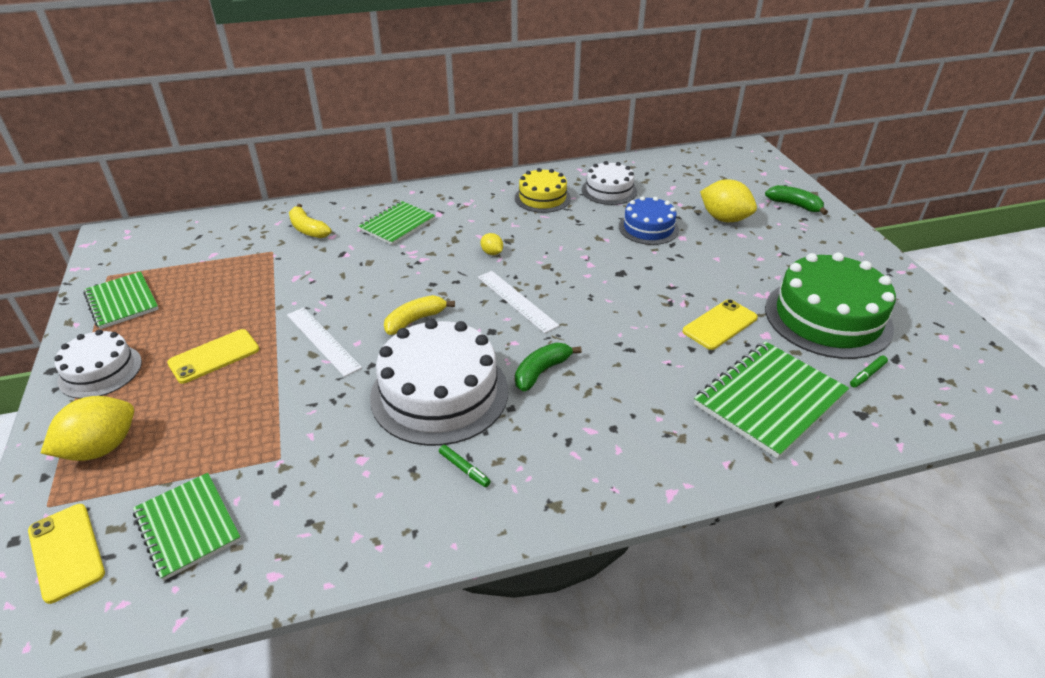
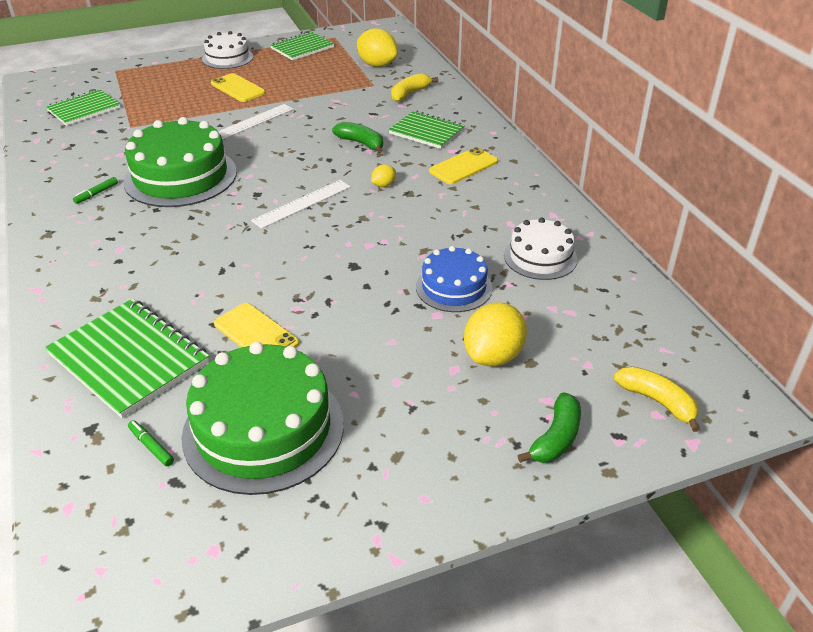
camera: 85 degrees right, 0 degrees up
(66, 552) = (80, 82): yellow phone -> yellow phone (463, 166)
(101, 448) = (156, 73): yellow lemon -> yellow lemon (377, 65)
(415, 320) = (274, 157): yellow banana -> yellow banana (657, 401)
(439, 393) = (180, 176): white cake -> green cake
(541, 371) = (197, 222): green banana -> green banana (361, 143)
(542, 198) = (505, 209): yellow cake -> none

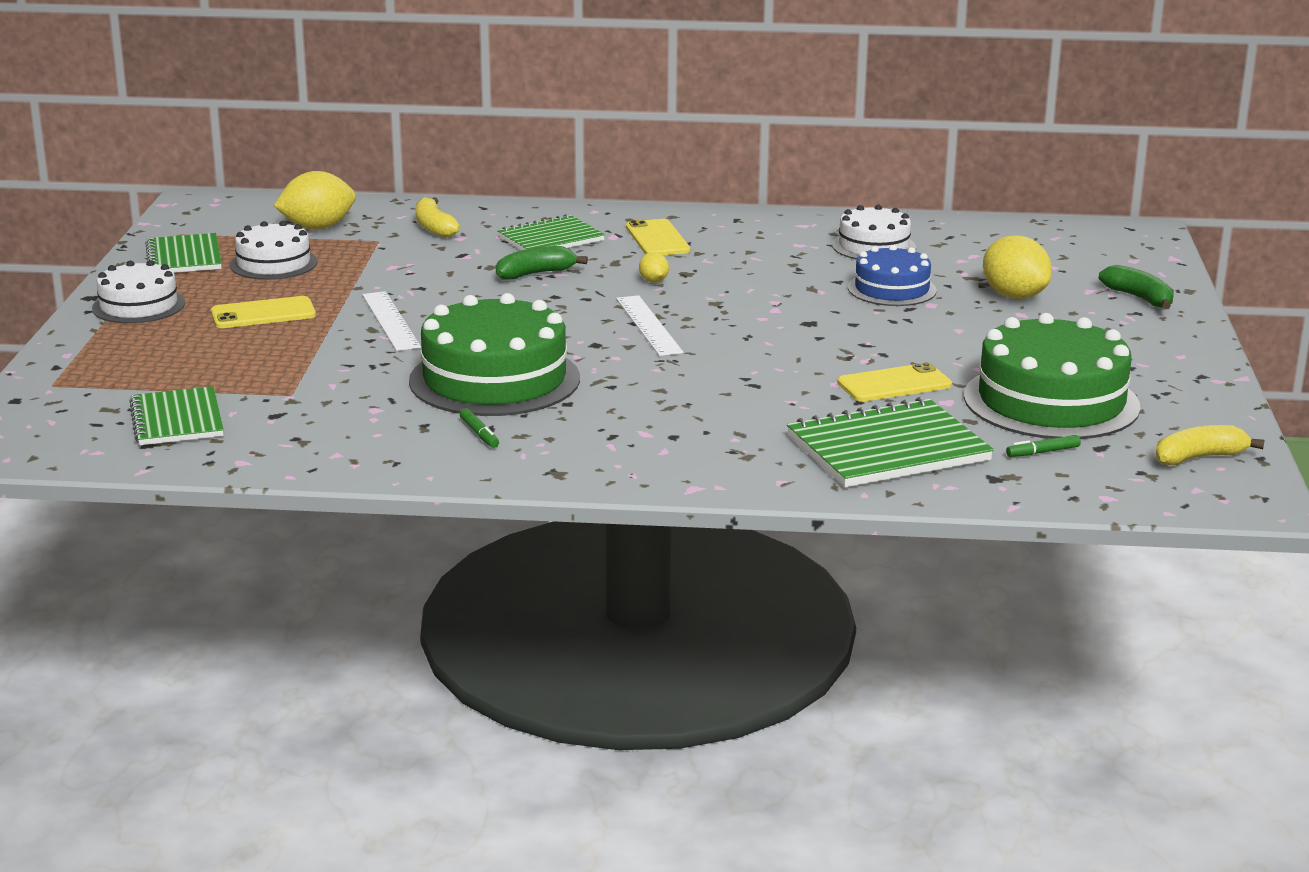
camera: 65 degrees left, 15 degrees down
(312, 70) = (274, 263): none -> white cake
(657, 401) = (1118, 256): yellow banana -> yellow banana (1199, 457)

